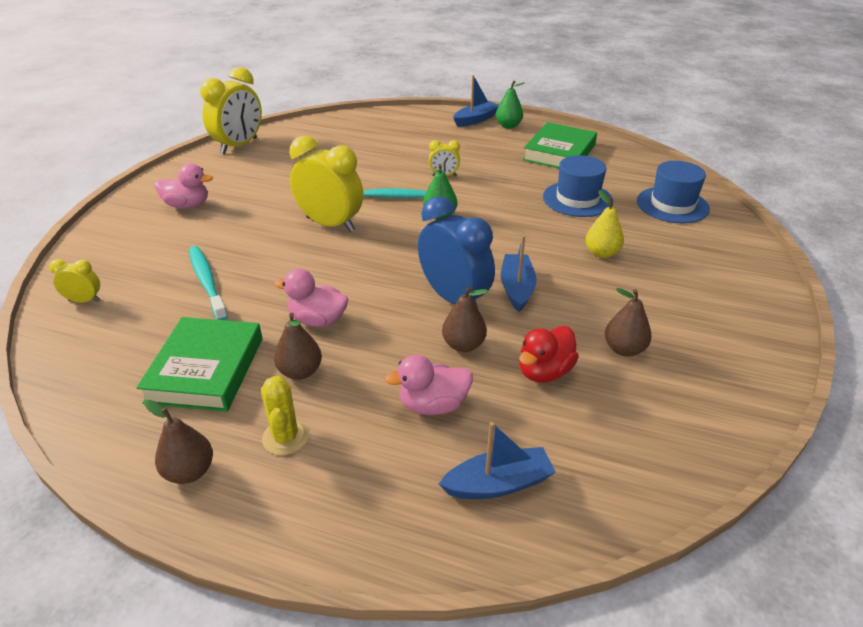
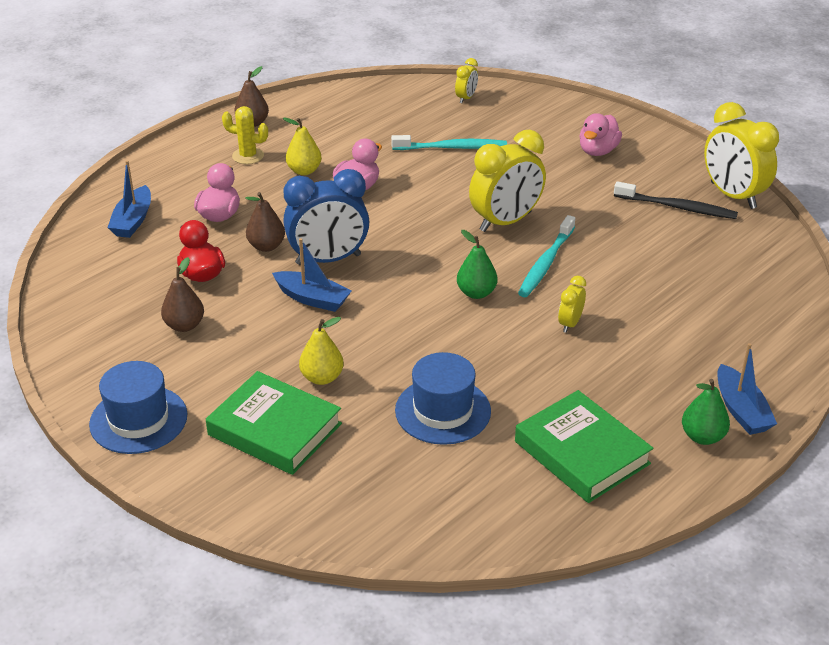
camera: 115 degrees right, 0 degrees up
(206, 369) = (340, 136): green book -> green book (275, 429)
(267, 162) = (677, 207): none -> black toothbrush
(300, 372) = (304, 171): brown pear -> yellow pear
(672, 205) = (371, 491): blue hat -> blue hat (138, 420)

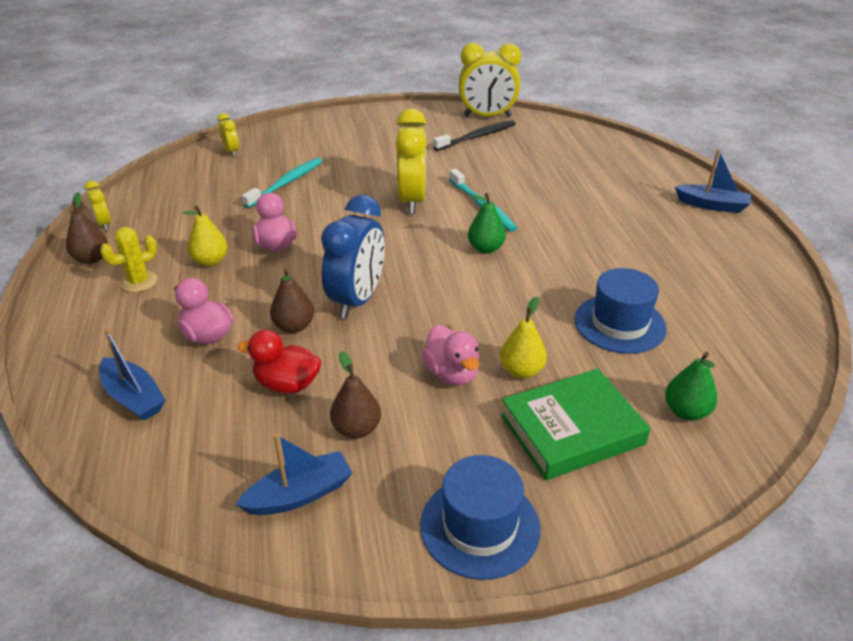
camera: 55 degrees left, 0 degrees up
(312, 299) = (403, 331): blue boat -> blue boat (299, 494)
(570, 324) = (563, 226): yellow clock -> yellow clock (104, 224)
(581, 452) = (715, 282): green book -> none
(598, 151) = (376, 135): pink duck -> pink duck (452, 373)
(702, 437) = (729, 229): green pear -> green pear (686, 411)

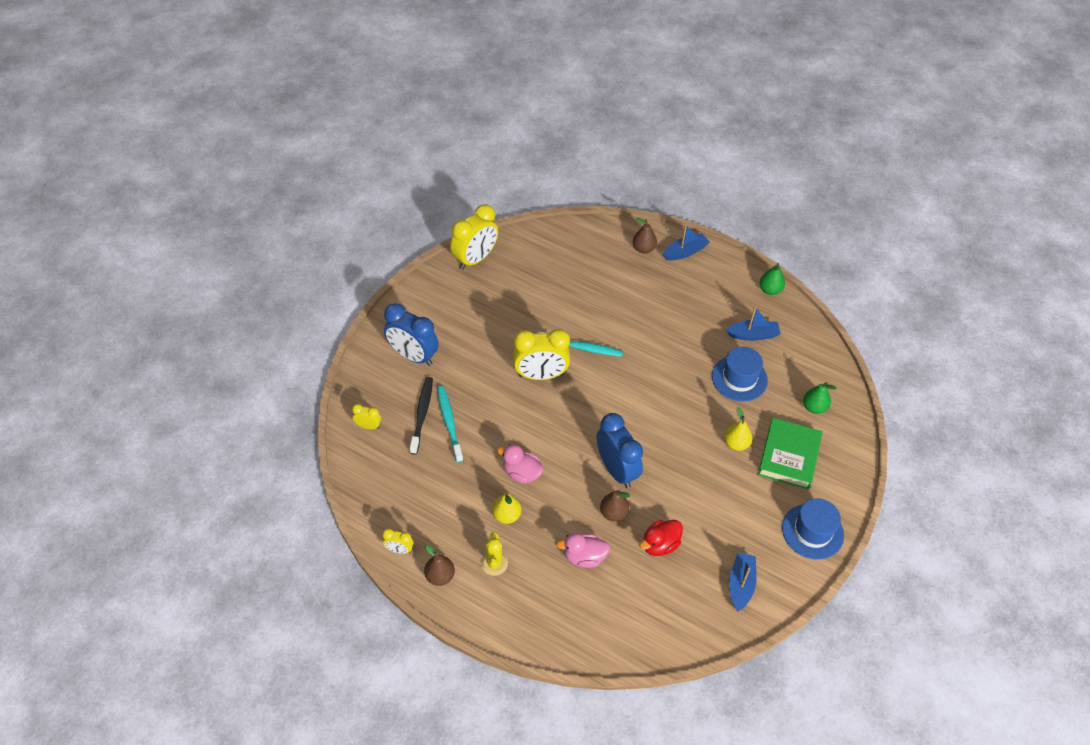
camera: 50 degrees left, 15 degrees up
(133, 397) = (609, 618): blue boat -> blue boat (753, 335)
(336, 137) = (413, 356): none -> blue clock
(356, 429) = (717, 536): brown pear -> brown pear (643, 249)
(412, 201) = (540, 375): yellow clock -> yellow clock turned 135 degrees clockwise
(452, 373) = (713, 472): pink duck -> none
(477, 137) = (497, 286): black toothbrush -> black toothbrush (422, 414)
(486, 248) = (625, 379): green pear -> green pear (770, 290)

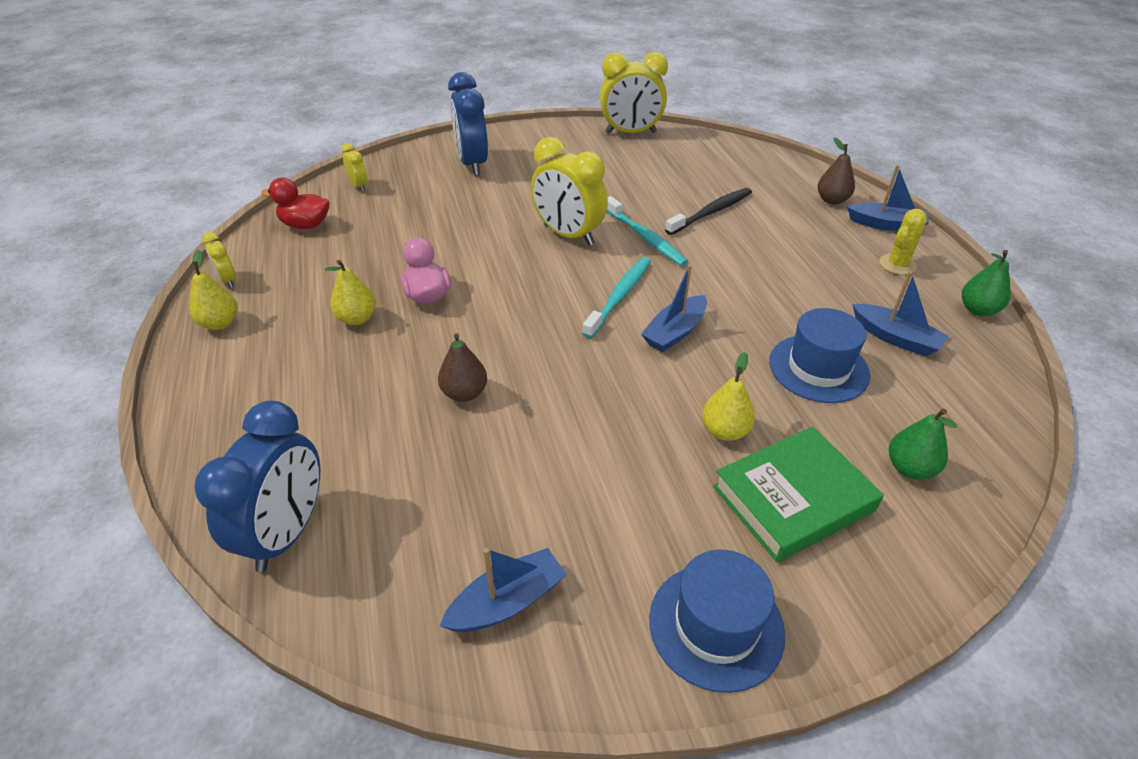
camera: 45 degrees right, 10 degrees down
(422, 414) = (414, 202): black toothbrush -> black toothbrush (711, 212)
(440, 576) = (220, 323): brown pear -> yellow pear
(449, 422) = (426, 220): turquoise toothbrush -> turquoise toothbrush (619, 296)
(494, 563) = (279, 348): yellow cactus -> yellow cactus (897, 264)
(584, 557) = (368, 410): pink duck -> none
(617, 470) = (529, 357): blue clock -> blue clock (287, 533)
(660, 545) = (469, 465): red duck -> red duck (305, 225)
(662, 403) = (675, 332): none -> blue boat

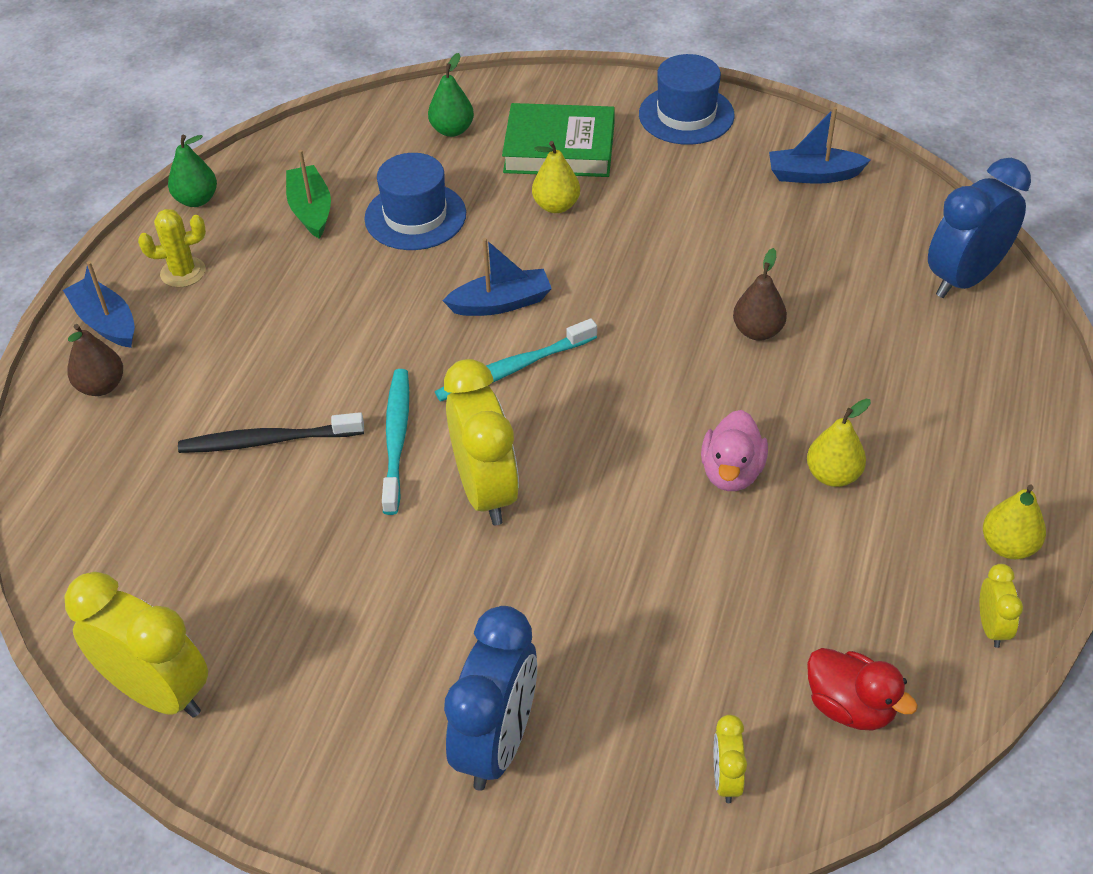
camera: 145 degrees left, 5 degrees up
(895, 338) = (311, 210): blue boat -> green boat

